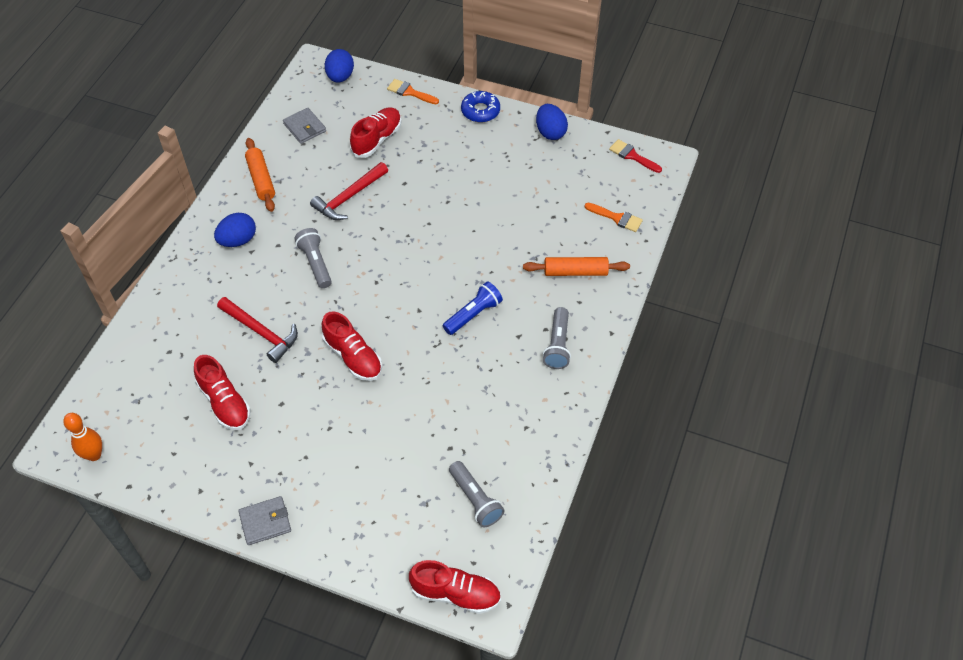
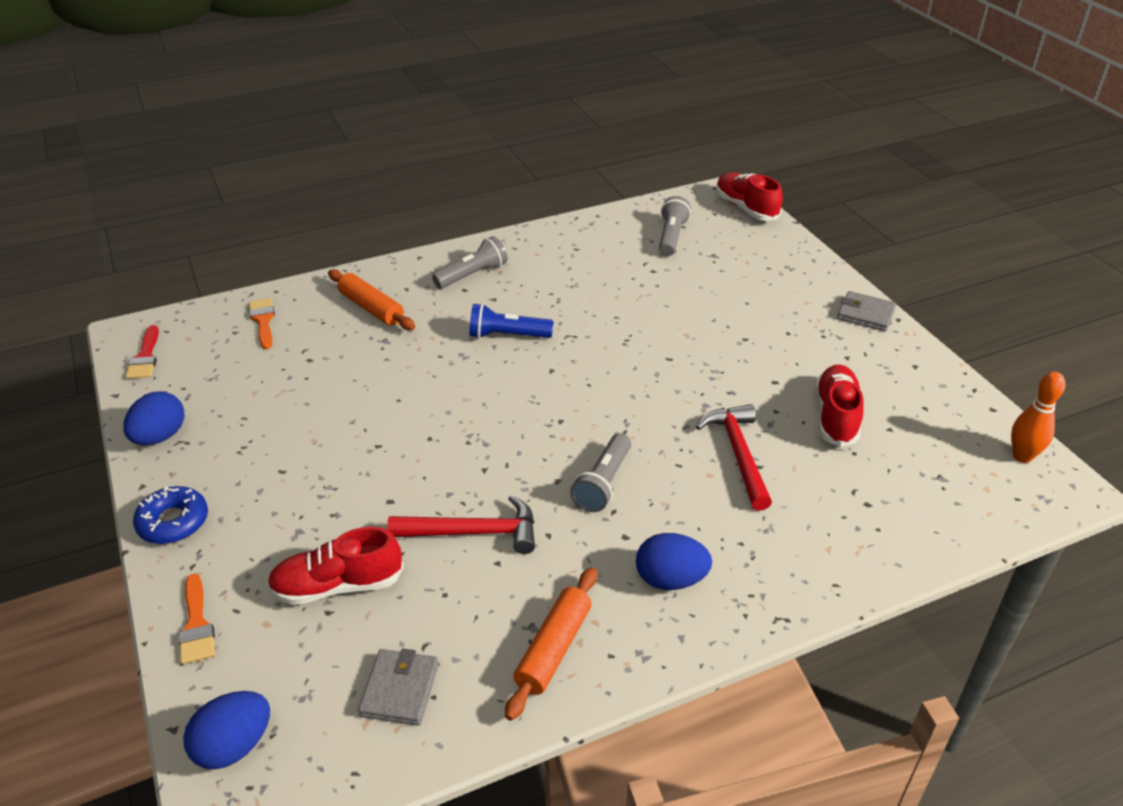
camera: 135 degrees left, 15 degrees down
(353, 357) = (662, 374): red shoe -> none

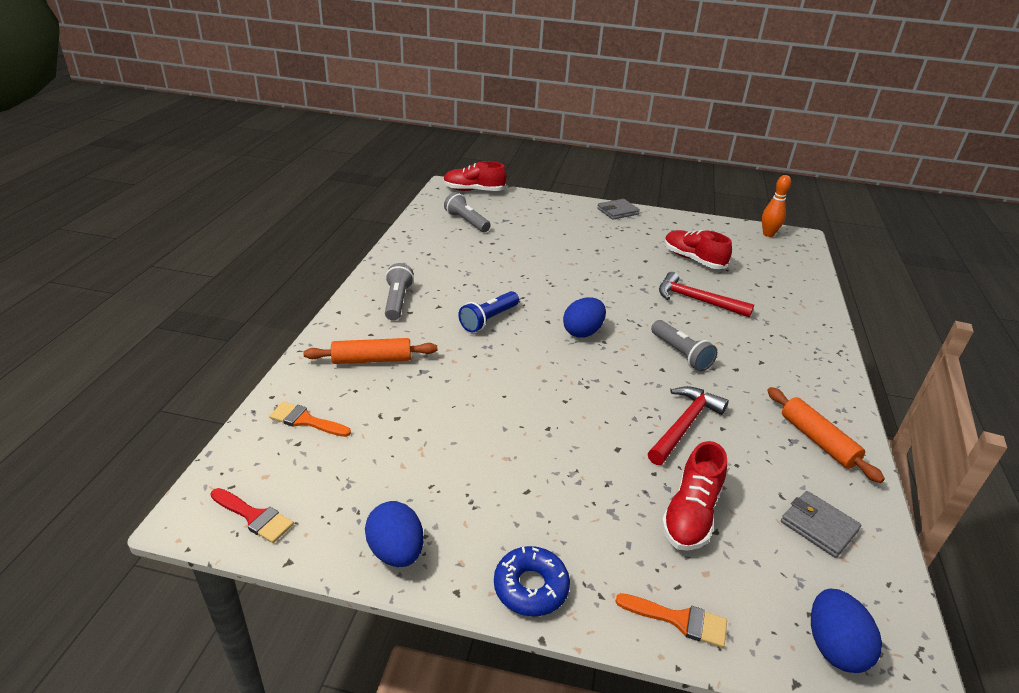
camera: 55 degrees left, 5 degrees down
(670, 579) = (785, 371): blue egg -> blue egg (582, 332)

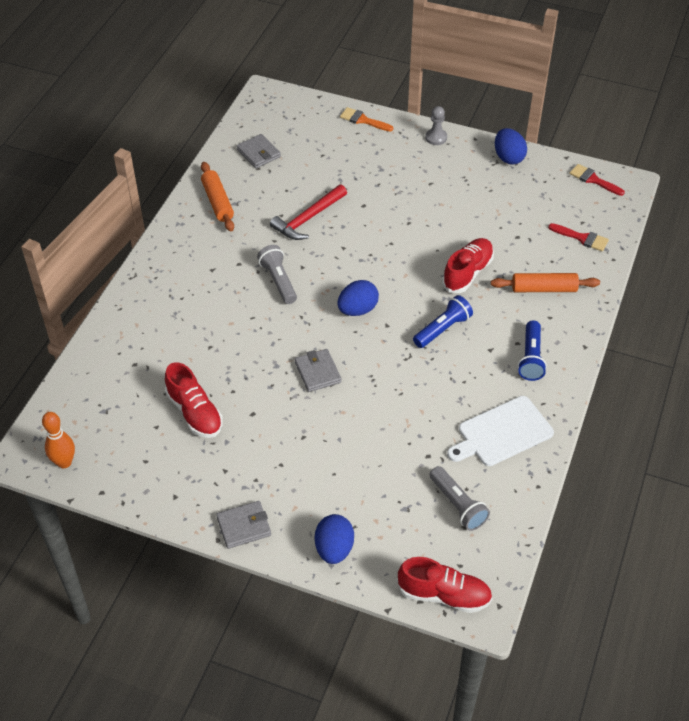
camera: 170 degrees left, 15 degrees up
(305, 420) = (582, 238): orange brush -> red brush
(397, 301) = (531, 358): grey flashlight -> blue flashlight
(430, 255) = (502, 433): none -> white cutting board
(531, 587) = (436, 138): blue donut -> grey pawn
(602, 285) = (318, 372): none -> grey wallet
(691, 514) = (333, 164): red shoe -> red shoe (467, 273)
(696, 300) = (227, 346): red hammer -> none
(833, 647) = (291, 106): blue egg -> blue egg (334, 549)

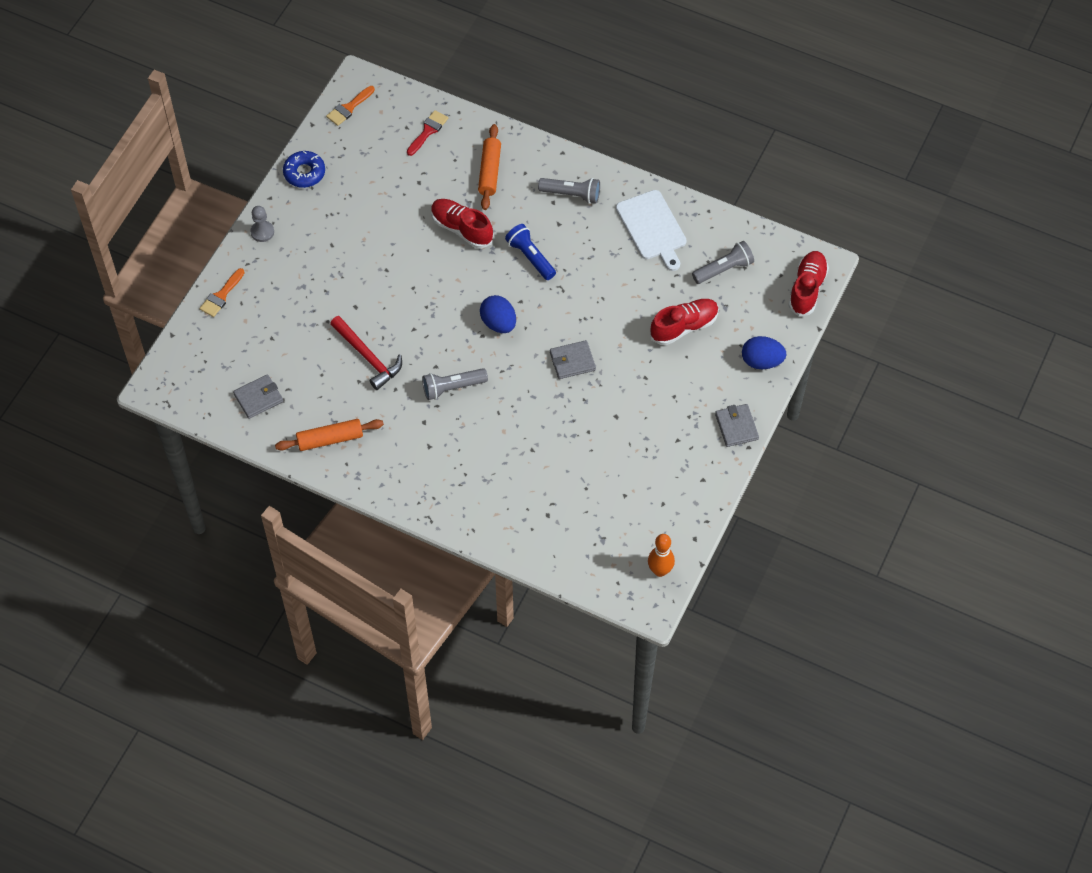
camera: 85 degrees left, 10 degrees up
(194, 412) = (611, 463): red shoe -> red shoe (684, 327)
(508, 157) = (304, 173): blue egg -> blue donut
(531, 358) = (572, 194): blue flashlight -> grey flashlight
(593, 180) = (349, 108): red brush -> orange brush

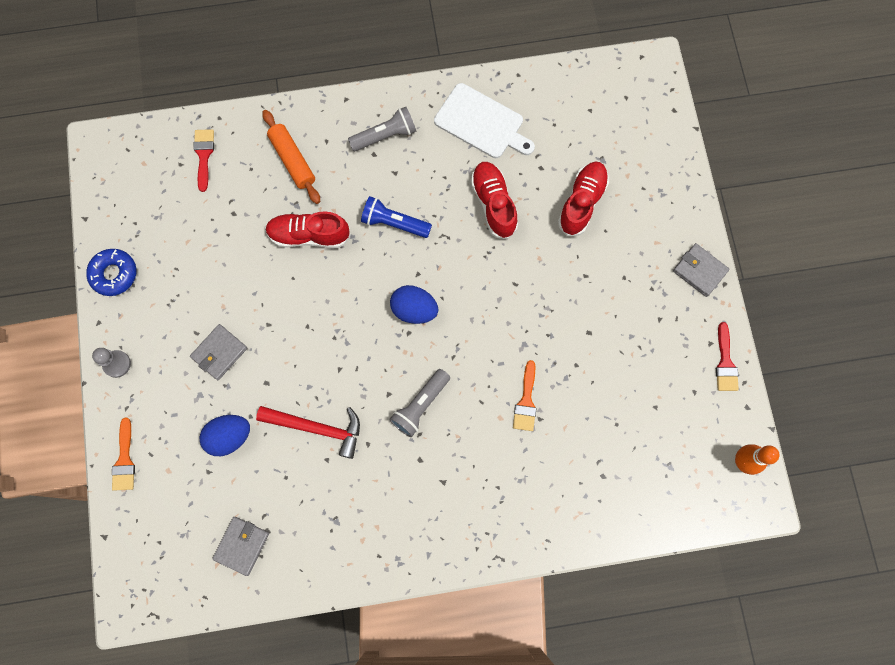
camera: 35 degrees left, 15 degrees up
(330, 439) = (344, 541): orange rolling pin -> none
(349, 108) = (109, 178): orange brush -> orange brush (526, 401)
(572, 361) = (509, 303): grey wallet -> grey wallet (219, 353)
(703, 499) = (725, 363): none -> red brush
(724, 269) = (573, 123): grey flashlight -> none
(762, 361) = (673, 192): blue egg -> blue egg (229, 437)
(807, 289) = (658, 96): red shoe -> red shoe (493, 204)

